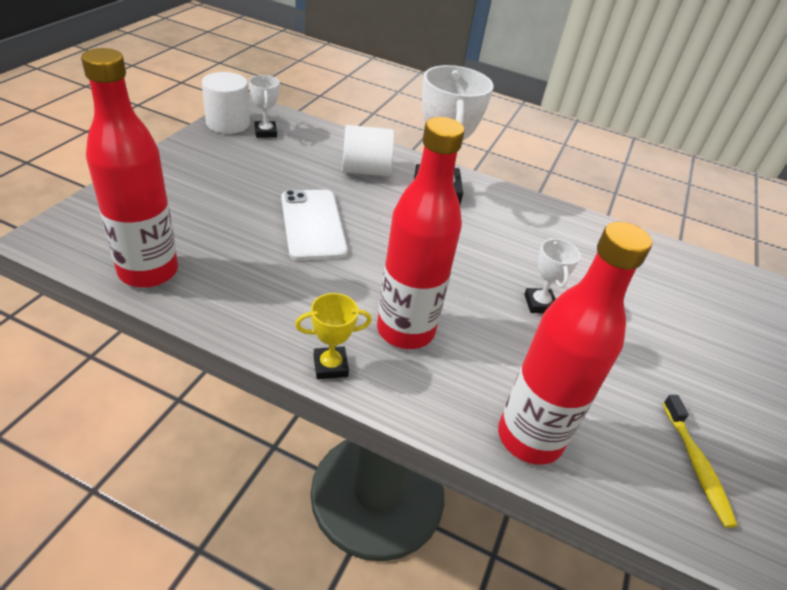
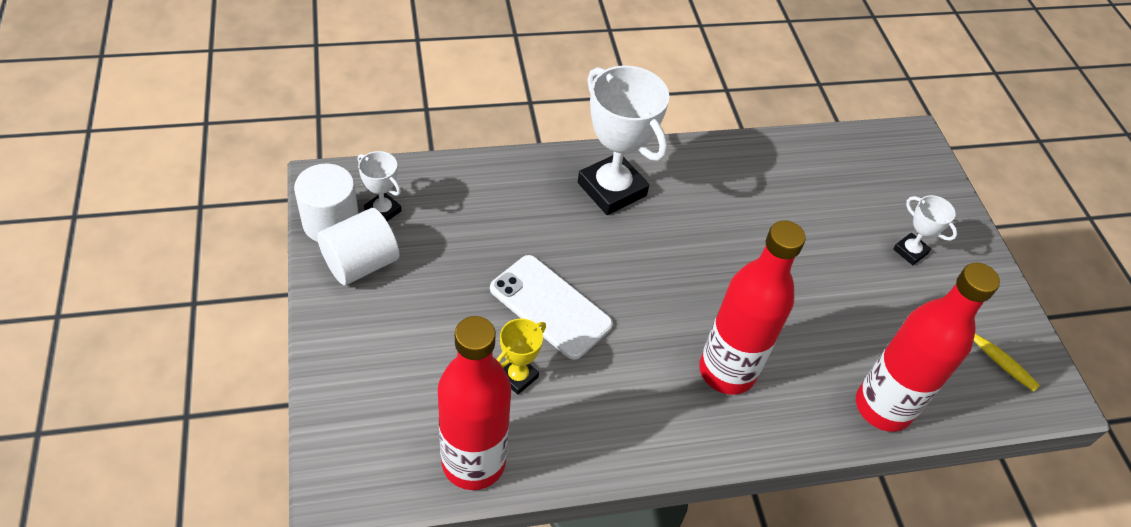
camera: 35 degrees left, 10 degrees up
(330, 366) = (707, 446): yellow trophy -> yellow trophy (518, 377)
(365, 170) = (528, 203): white cylinder -> white cylinder (361, 263)
(539, 304) = (794, 271): white trophy -> white trophy (910, 251)

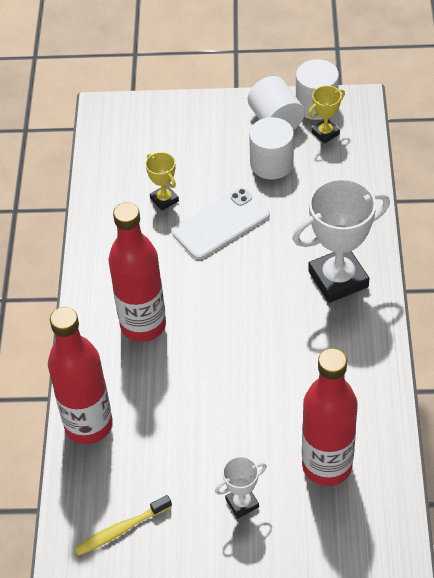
camera: 110 degrees right, 0 degrees up
(383, 211) = (325, 133): white trophy -> yellow trophy
(440, 262) = (271, 163): none -> white cylinder
(473, 462) = (105, 172): red bottle -> red bottle (327, 466)

